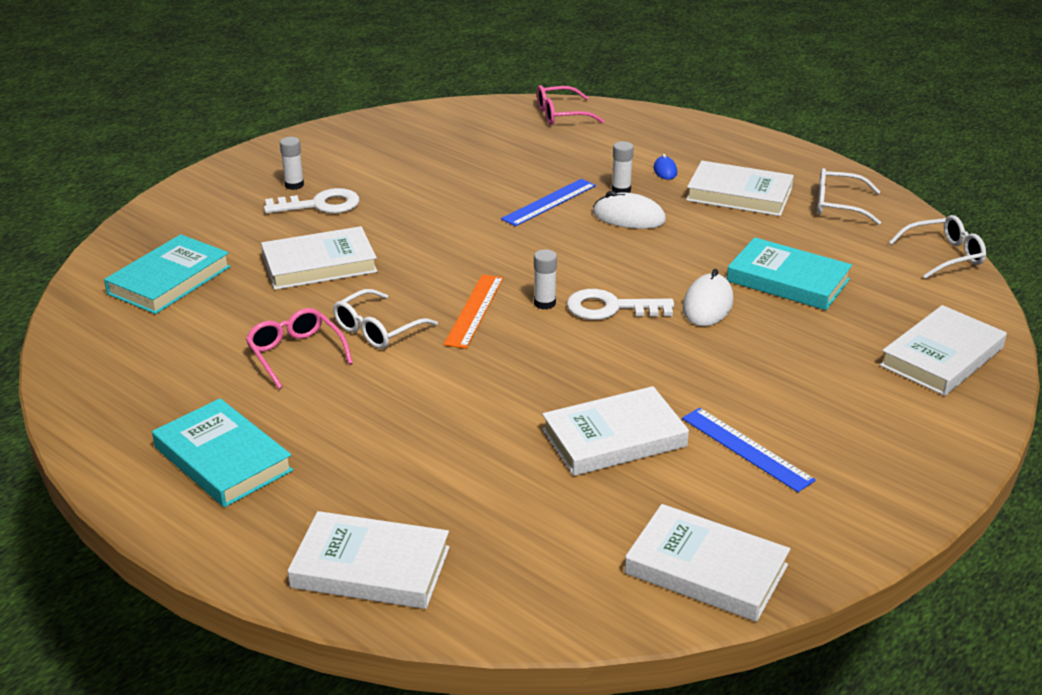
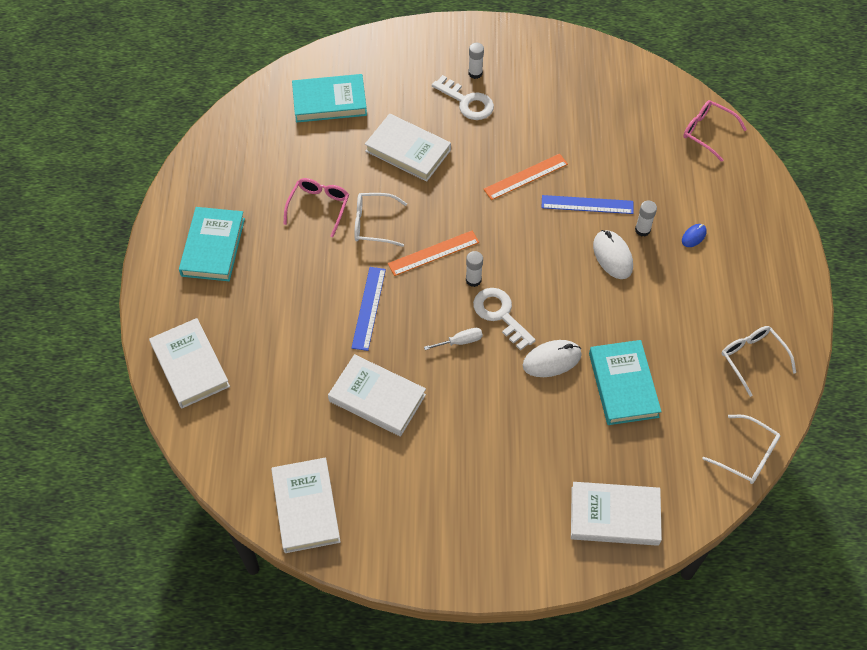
camera: 50 degrees right, 25 degrees up
(465, 217) = (526, 177): none -> orange ruler
(612, 347) = (460, 341): none -> white screwdriver
(739, 194) = (706, 295): white book -> none
(746, 449) = (424, 466): blue ruler -> blue ruler (369, 308)

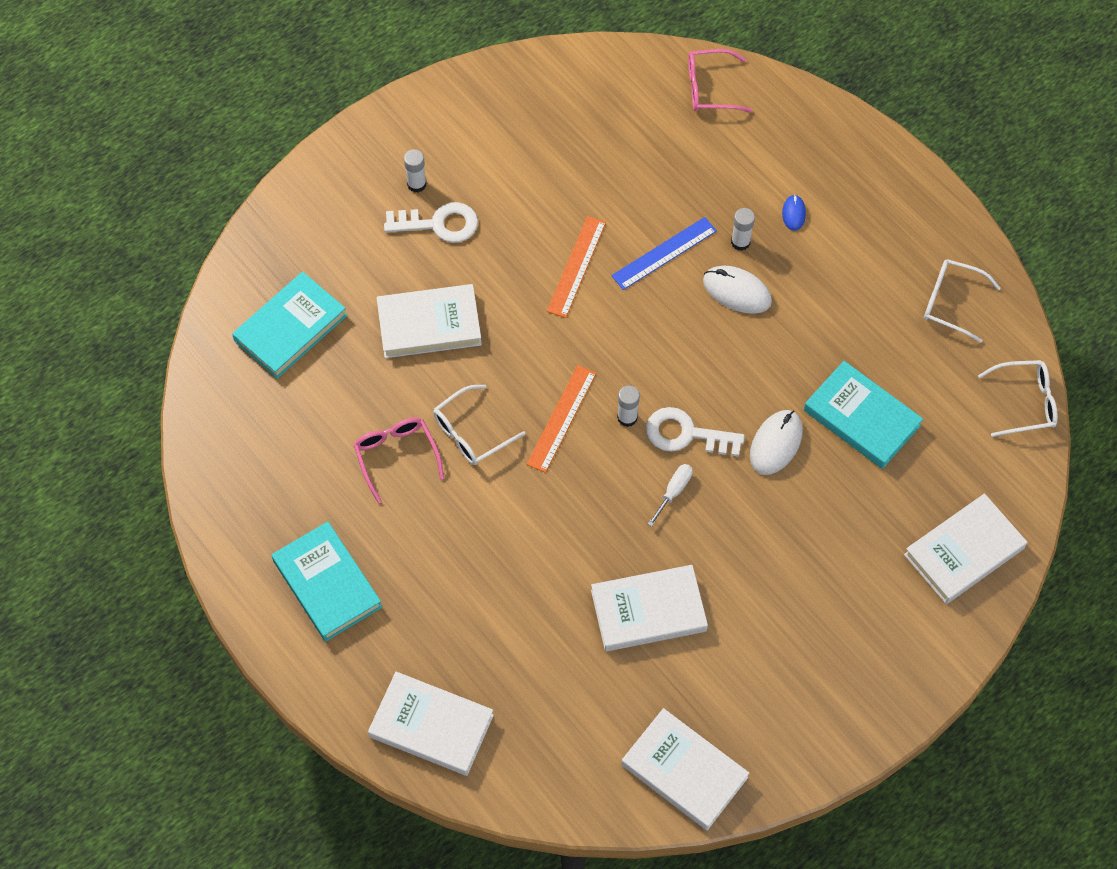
camera: 40 degrees left, 5 degrees up
(369, 308) = (552, 525): blue ruler -> none

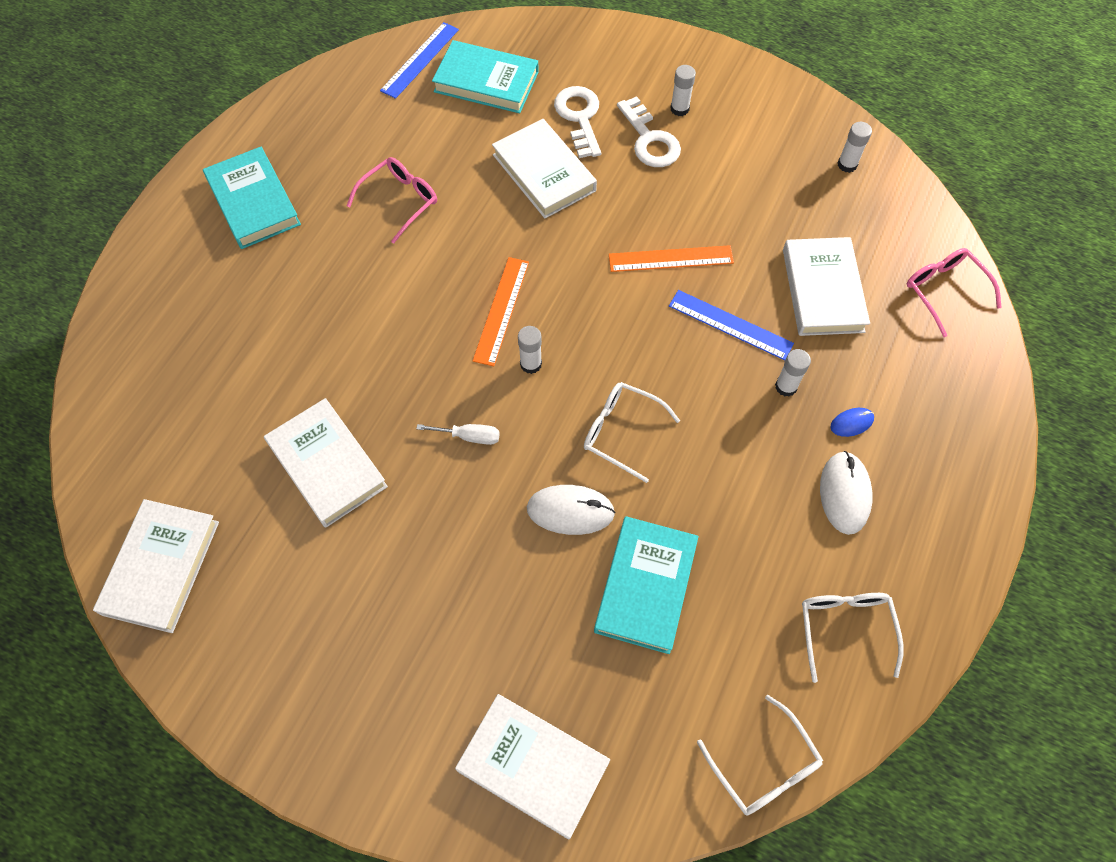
camera: 65 degrees right, 0 degrees up
(226, 375) = (420, 60): none -> blue ruler
(327, 584) = (253, 202): turquoise book -> turquoise book turned 60 degrees counterclockwise
(431, 726) = (142, 332): white book -> white book (822, 290)
(472, 432) = (451, 246): white glasses -> white glasses (622, 432)
(550, 89) = (847, 165): none -> white glue stick
(562, 418) = (501, 310): orange ruler -> orange ruler turned 75 degrees counterclockwise
(686, 434) = (538, 423): white key -> white key (579, 117)
(737, 291) = (726, 405): white mouse -> white mouse (844, 493)

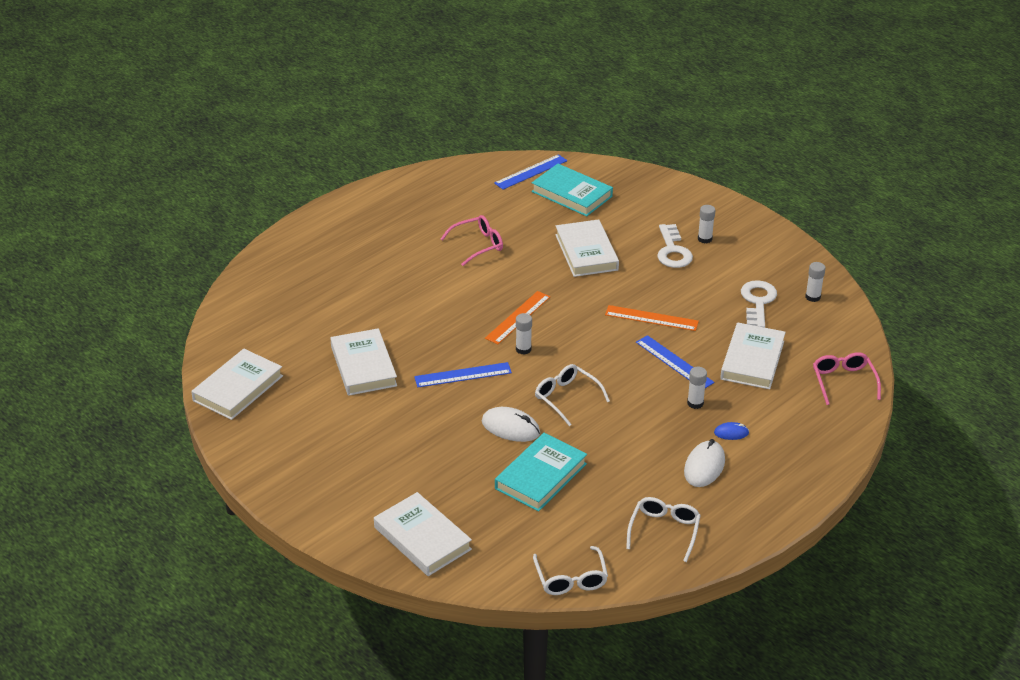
camera: 20 degrees right, 25 degrees down
(253, 202) = (379, 223): turquoise book -> none
(469, 436) = (463, 375): white screwdriver -> blue ruler
(579, 117) = (628, 228): white key -> white key (758, 302)

